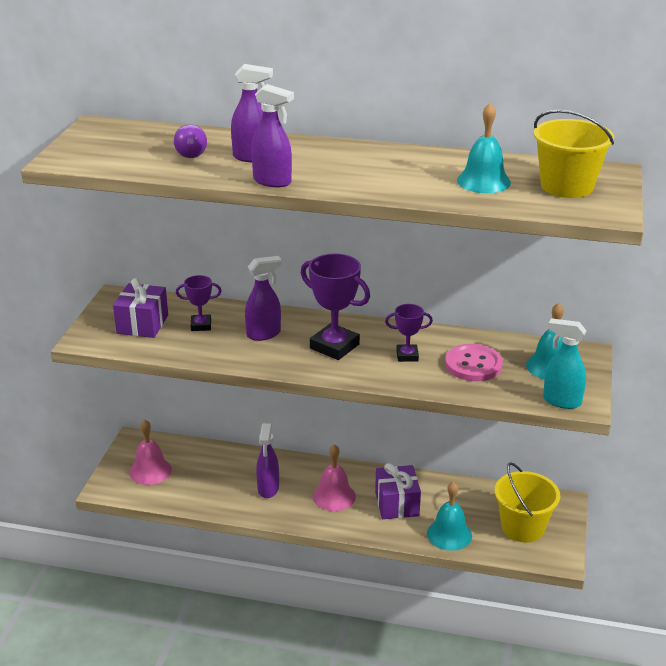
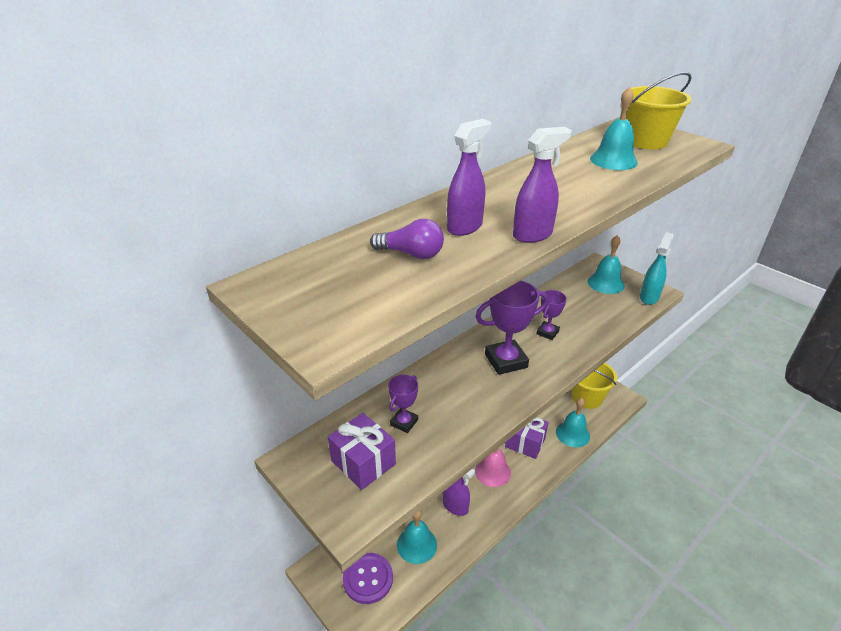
camera: 55 degrees left, 5 degrees up
(150, 471) = (368, 579): pink bell -> purple button
(206, 483) = (417, 544): none -> turquoise bell
(264, 334) = (454, 390): purple spray bottle -> none
(473, 364) = (581, 310): pink button -> none
(561, 401) = (649, 297): turquoise spray bottle -> turquoise spray bottle turned 150 degrees clockwise

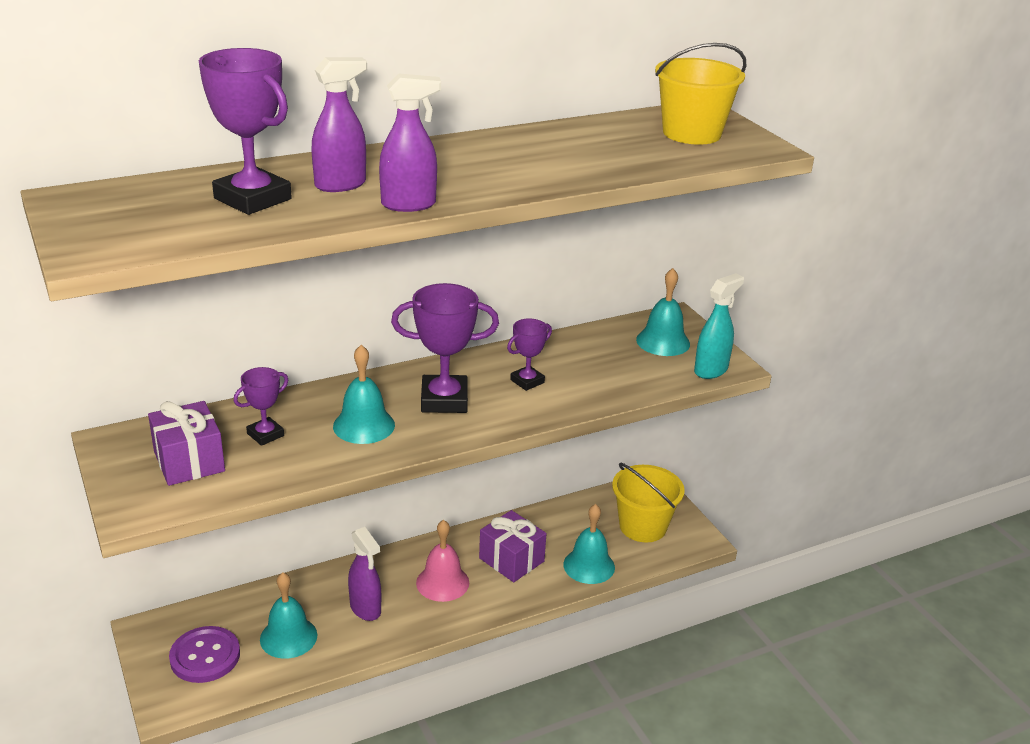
camera: 15 degrees right, 5 degrees down
(411, 254) = (253, 199): purple light bulb -> purple trophy
(613, 160) = (615, 148): turquoise bell -> turquoise bell (364, 425)

